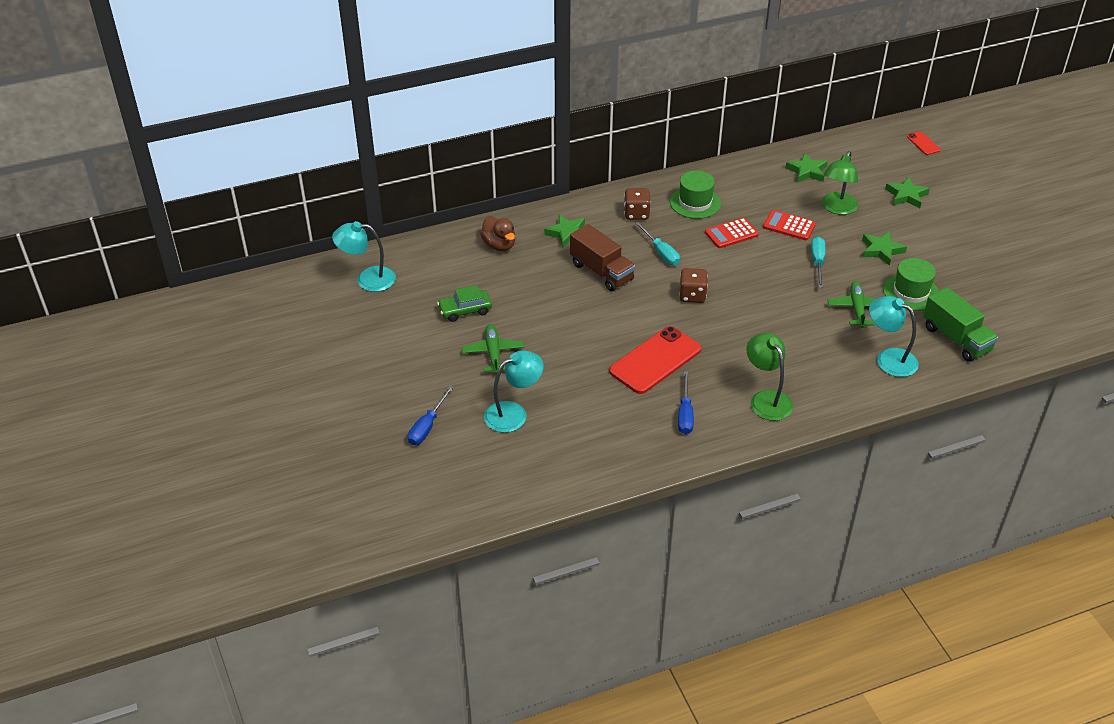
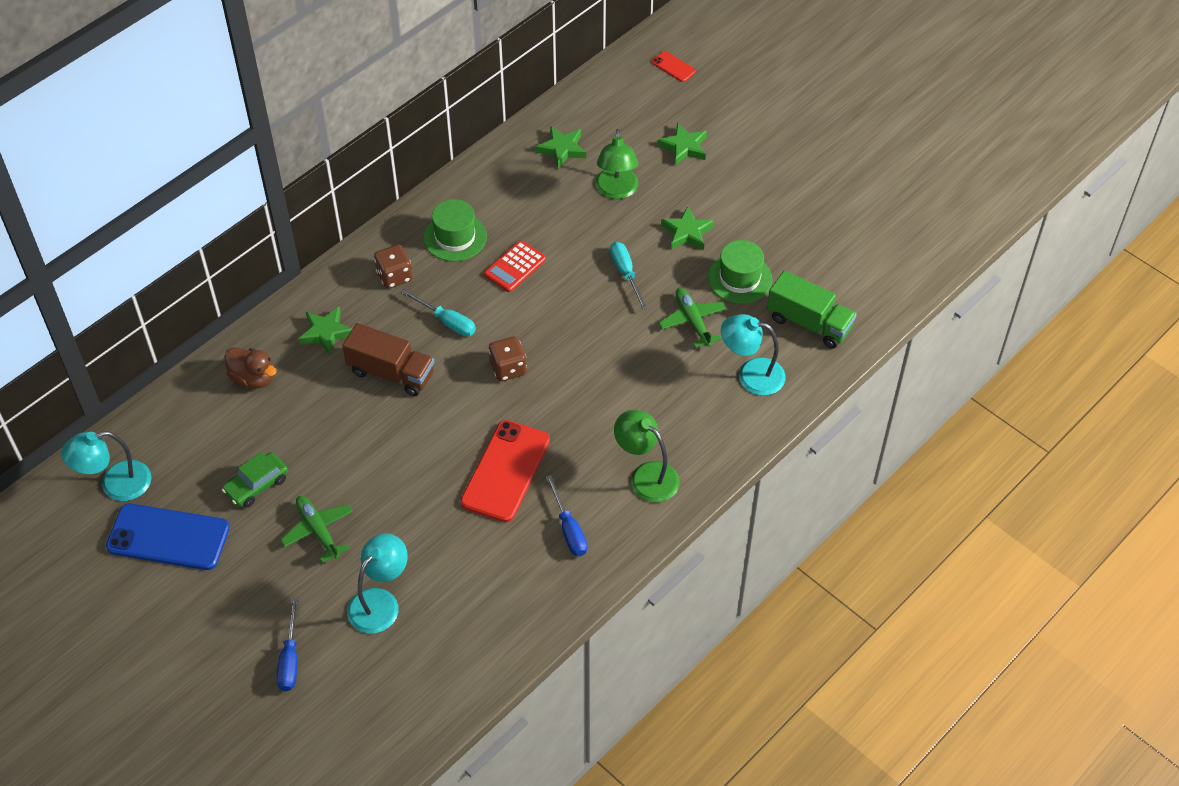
camera: 25 degrees left, 10 degrees up
(385, 322) = (168, 537): none -> blue phone
(789, 226) = (574, 234): red calculator -> none

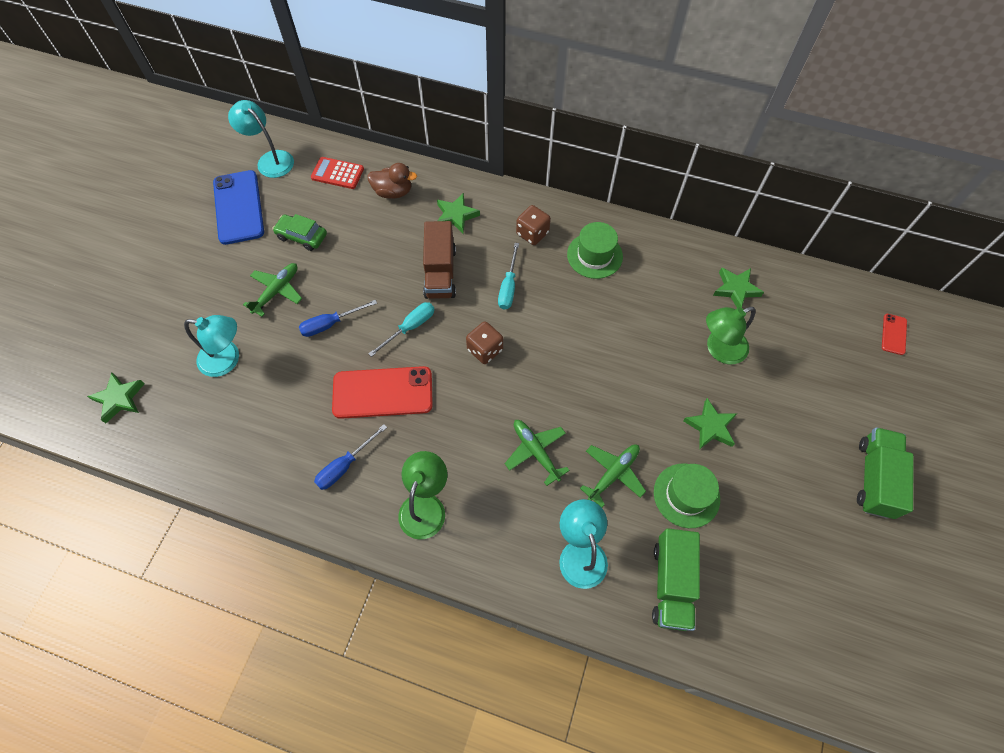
camera: 65 degrees right, 10 degrees up
(253, 378) = (393, 192): brown duck -> brown duck turned 90 degrees counterclockwise
(290, 659) = (160, 324): blue screwdriver -> blue screwdriver (330, 324)
(515, 267) = (590, 309): red calculator -> red calculator (337, 173)
(626, 273) = (633, 396): turquoise screwdriver -> turquoise screwdriver (410, 327)
(640, 369) = (536, 452): none -> green plane
(684, 147) = (807, 382): green star -> green star (119, 399)
(791, 148) = (874, 478): none -> green truck

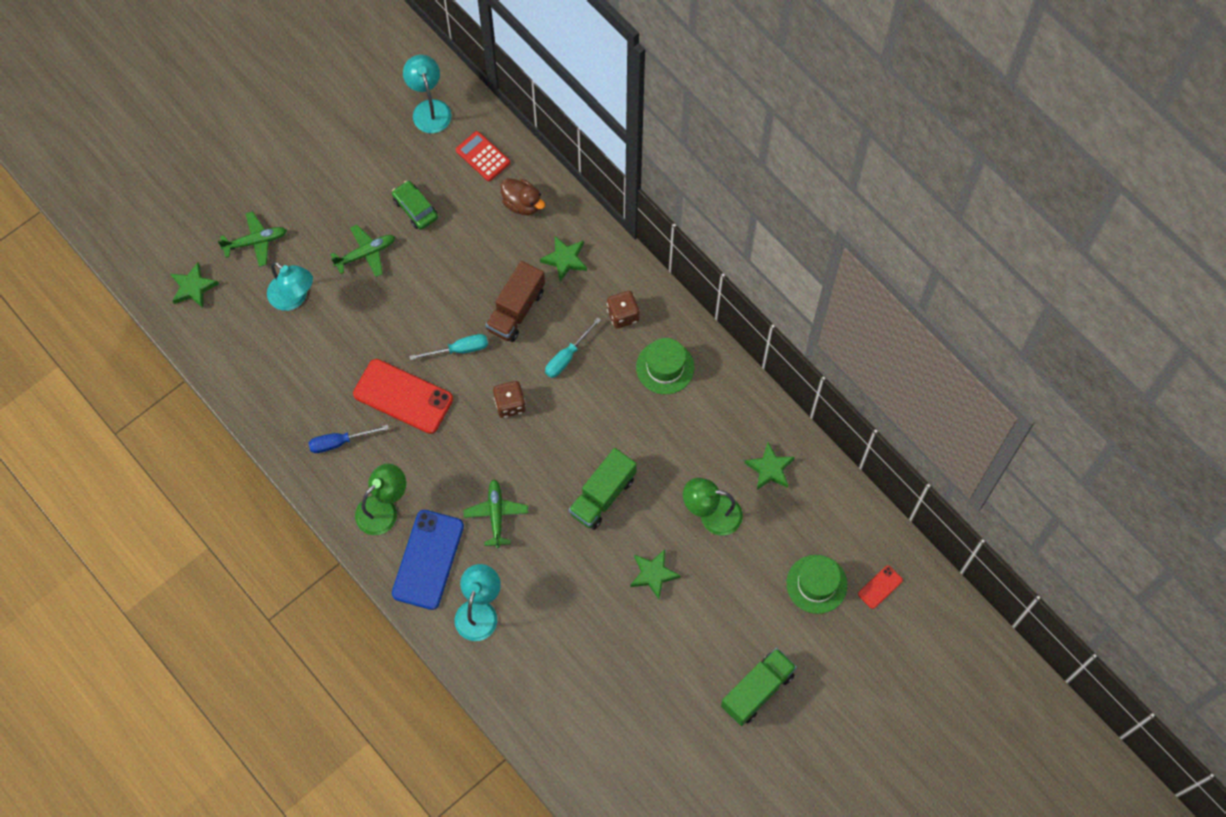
camera: 30 degrees right, 5 degrees up
(238, 207) = (375, 148): blue phone -> blue phone (428, 559)
(330, 324) = (394, 310): blue screwdriver -> none
(613, 474) = (545, 567): green plane -> green plane (255, 242)
(671, 584) = (532, 672): green truck -> green truck (602, 496)
(686, 495) = (592, 616): green hat -> green hat (816, 584)

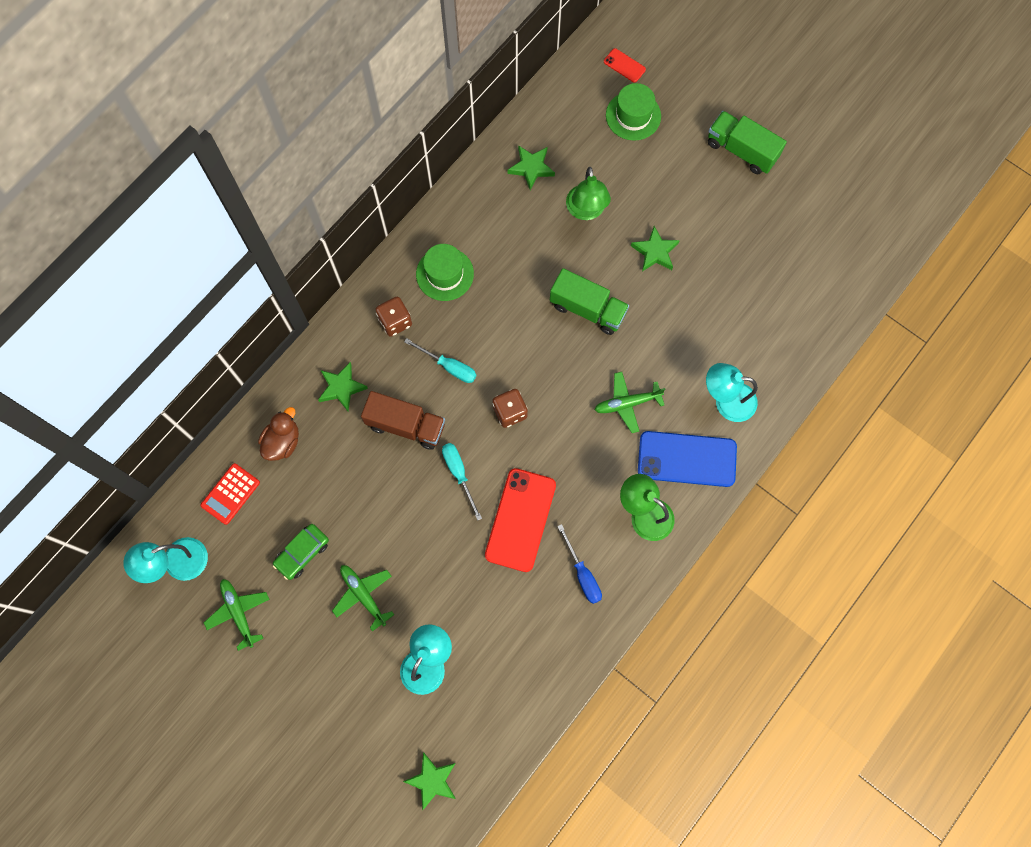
camera: 100 degrees left, 5 degrees up
(255, 242) = (366, 722): green plane -> green plane (239, 613)

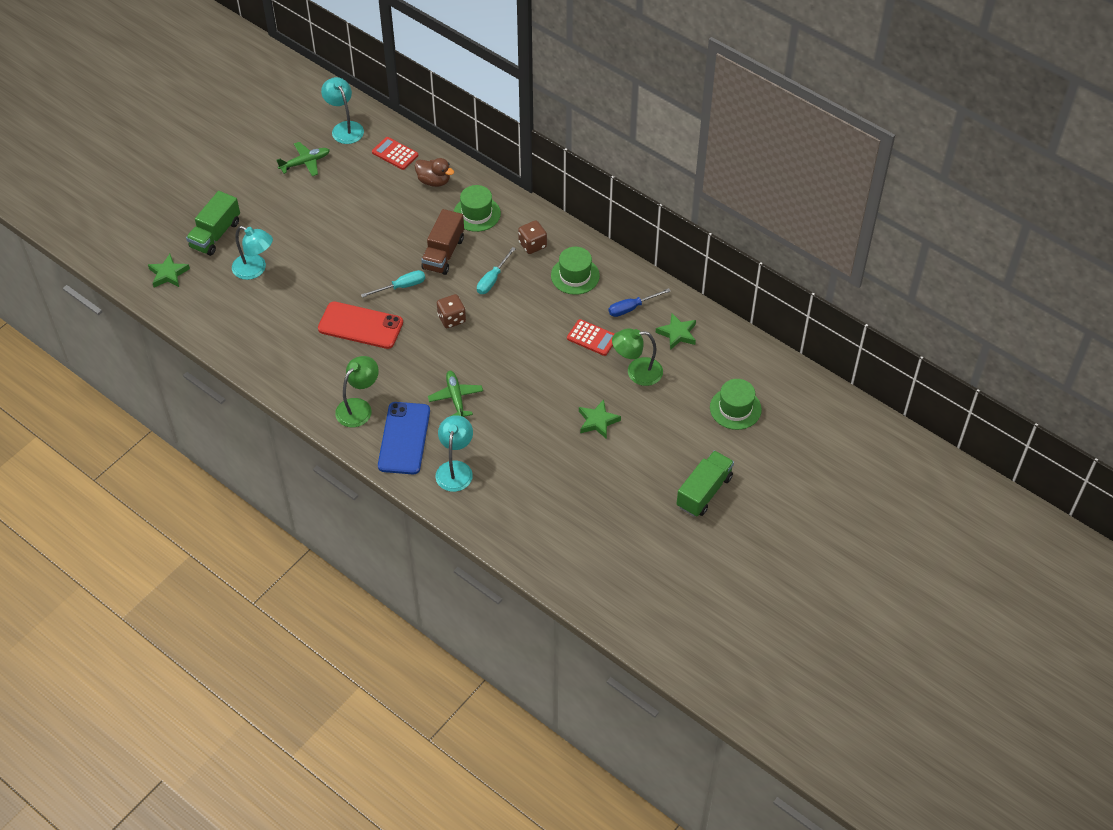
camera: 90 degrees right, 20 degrees down
(302, 553) = (346, 196): green car -> none
(341, 387) = (477, 214): green star -> green hat
(363, 595) = (310, 231): green plane -> none
(538, 256) = (592, 338): none -> red calculator
(582, 574) = (312, 365): blue screwdriver -> blue screwdriver (631, 308)
(587, 309) = (542, 372): green truck -> green truck (215, 234)
(624, 65) = (788, 403): red phone -> none

